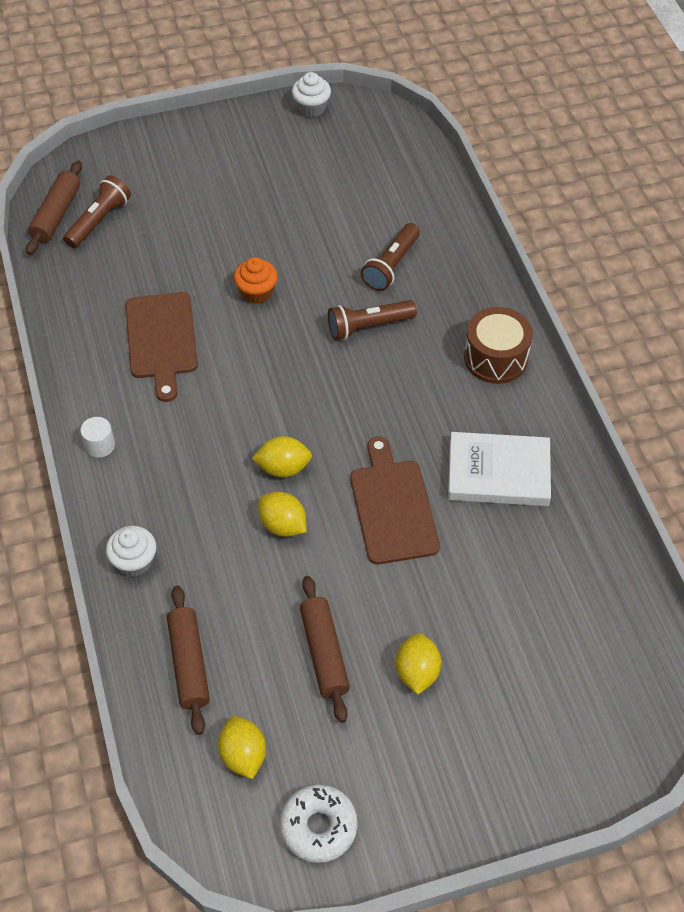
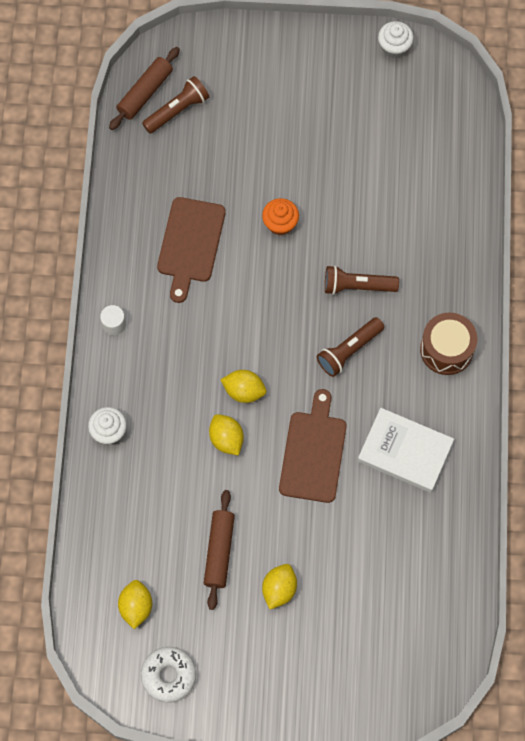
camera: 20 degrees right, 15 degrees up
(188, 664) = (121, 525): brown rolling pin -> none
(391, 266) = (398, 234): brown flashlight -> brown flashlight (349, 350)

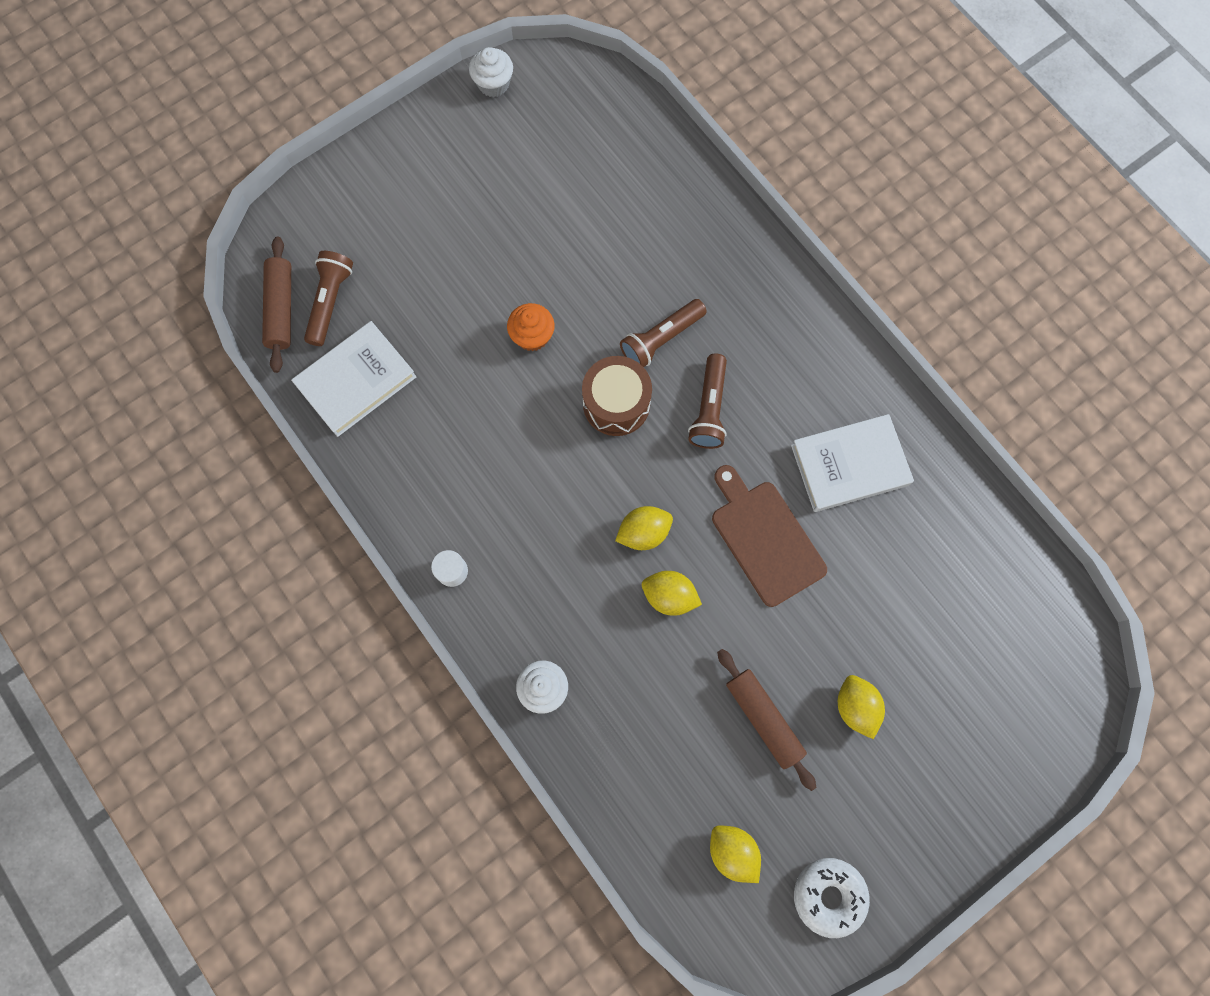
camera: 40 degrees left, 5 degrees up
(152, 170) = (356, 381): none -> white book
(190, 244) = (460, 426): brown cutting board -> none
(446, 349) = (798, 334): brown drum -> brown drum (616, 403)

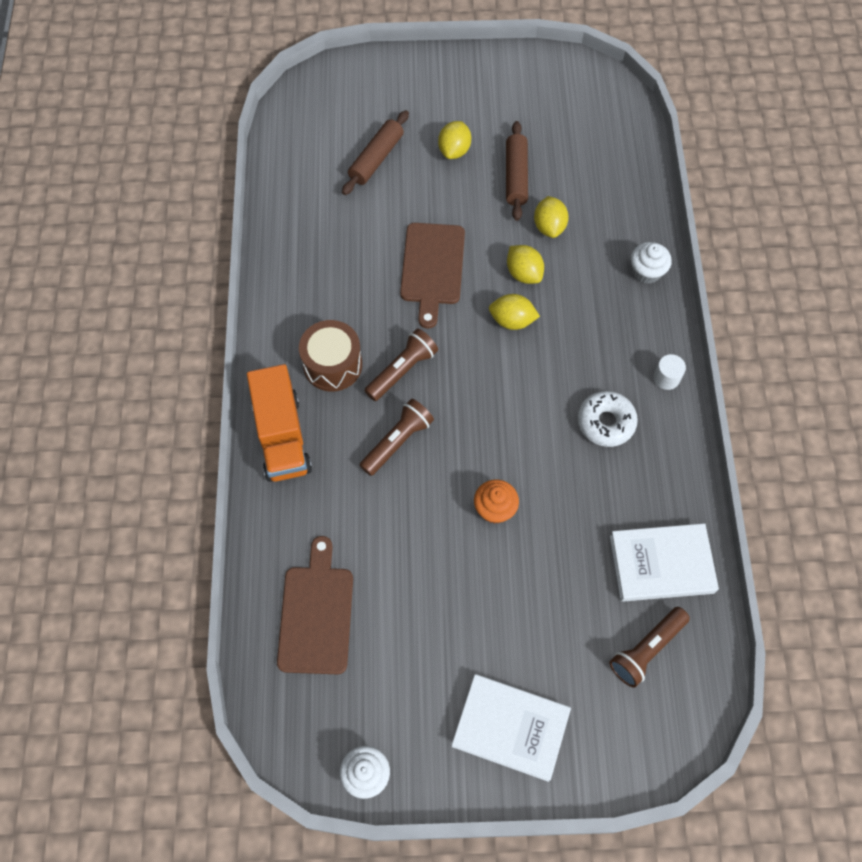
camera: 145 degrees left, 10 degrees down
(281, 309) = (693, 672): brown rolling pin -> brown rolling pin (376, 158)
(616, 403) = (467, 416): brown drum -> brown drum (332, 365)
(617, 162) = (316, 614): none -> brown cutting board
(661, 339) = (397, 441): brown flashlight -> brown flashlight turned 45 degrees counterclockwise
(732, 851) = (586, 128): yellow lemon -> yellow lemon (549, 227)
(764, 278) = (282, 436): none -> orange truck
(828, 895) = (546, 80): white donut -> white donut (605, 422)
(849, 465) = (337, 276): white book -> white book (510, 728)

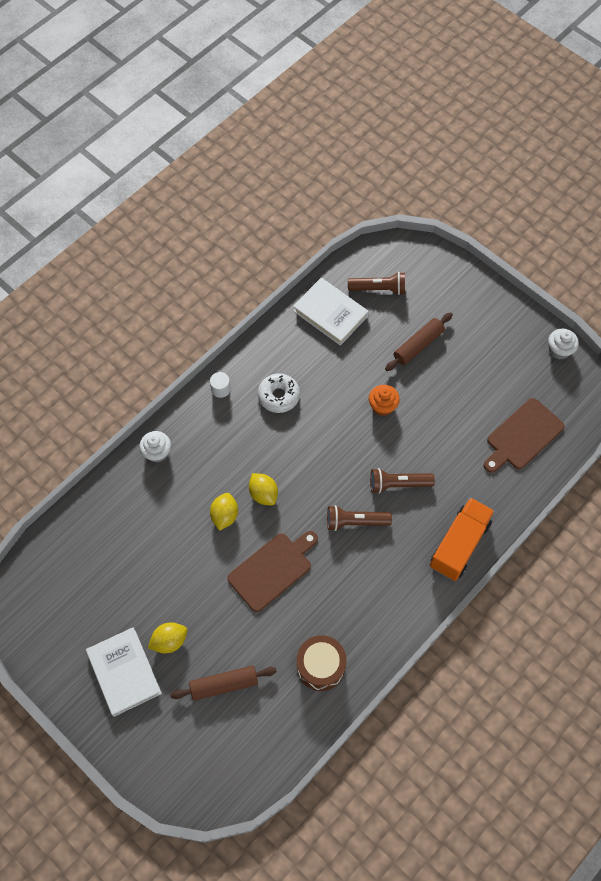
camera: 135 degrees left, 0 degrees up
(332, 365) = (391, 562): brown drum -> brown drum (321, 666)
(510, 728) = (474, 312): white book -> white book (124, 672)
(516, 176) = (154, 584): brown rolling pin -> brown rolling pin (418, 345)
(549, 227) = (176, 531): yellow lemon -> none

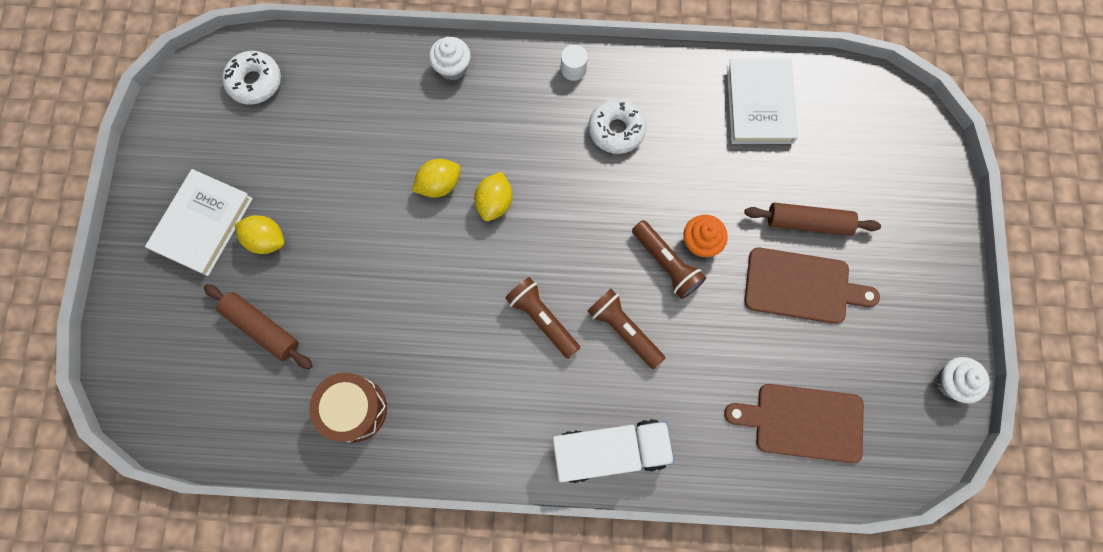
camera: 50 degrees right, 10 degrees up
(57, 572) = (255, 82): none -> white donut
(272, 569) = (420, 277): brown cutting board -> brown cutting board (802, 286)
(379, 289) = (837, 129): brown flashlight -> brown flashlight (666, 263)
(459, 544) = (610, 451): orange truck -> white truck

